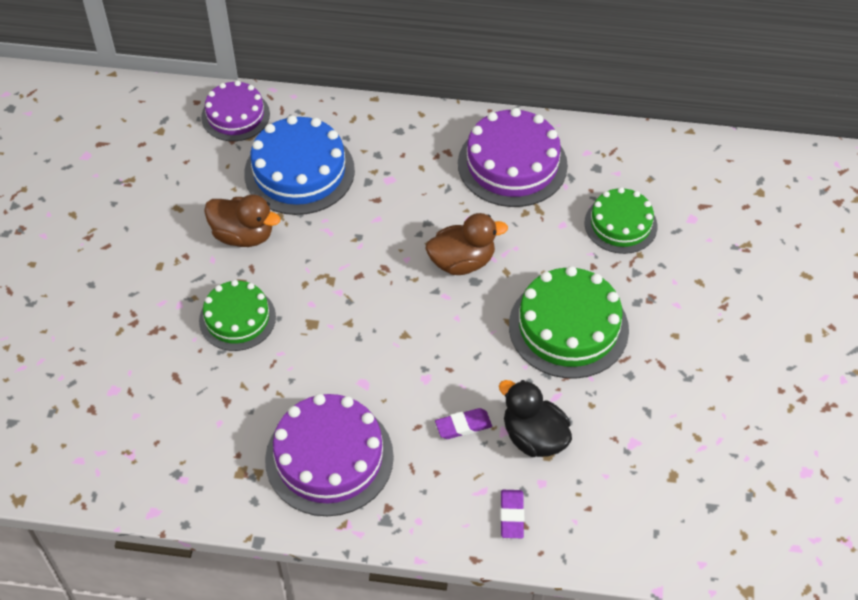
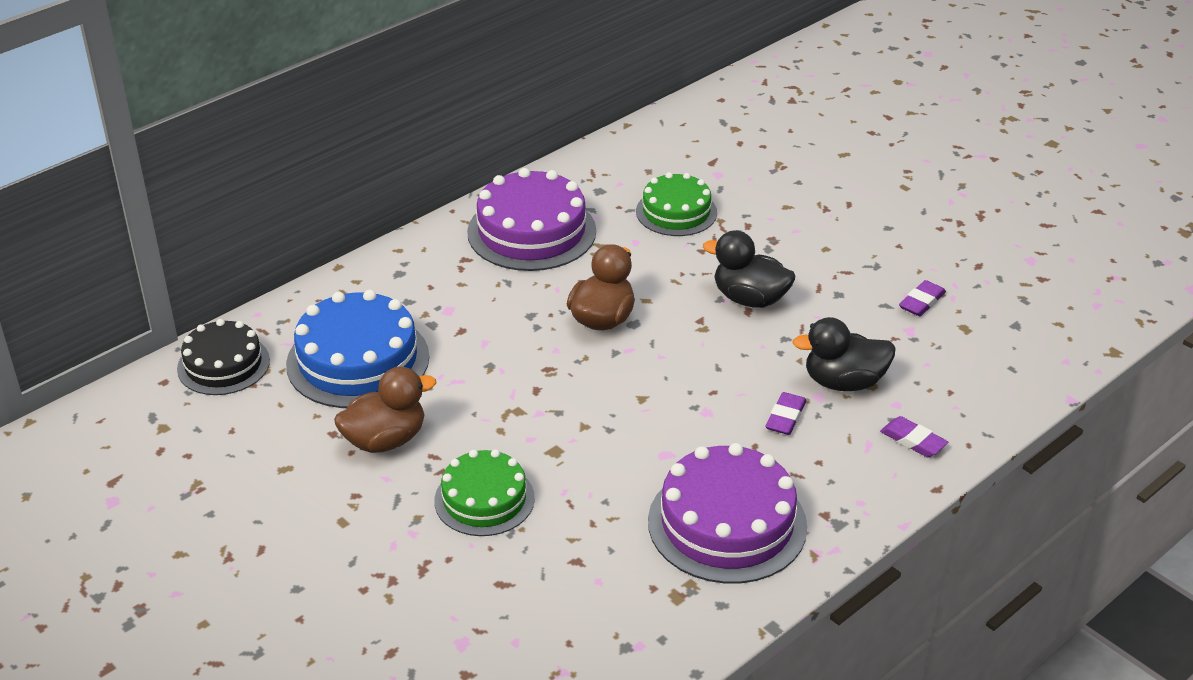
camera: 50 degrees left, 15 degrees down
(235, 115) = (223, 364): purple cake -> black cake
(568, 327) = (749, 299): green cake -> black duck
(675, 431) = (922, 302): none -> purple eraser

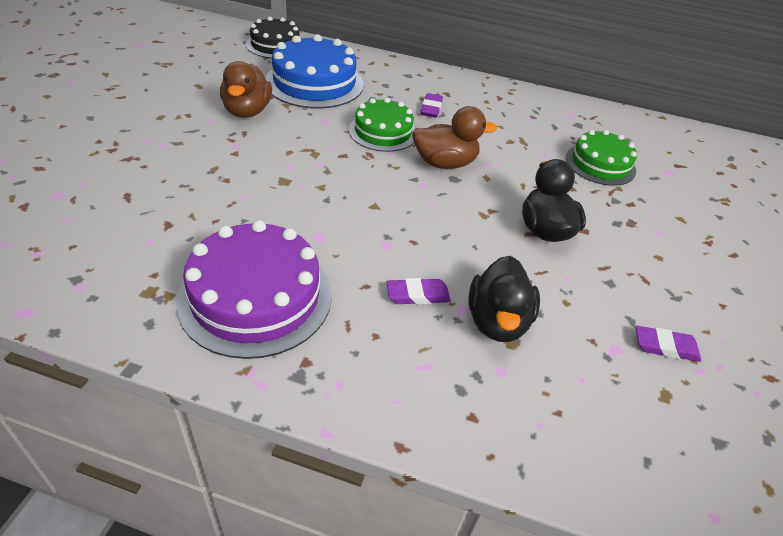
camera: 55 degrees right, 5 degrees up
(385, 440) = (247, 111): brown duck -> brown duck turned 60 degrees clockwise
(484, 499) = (213, 164): green cake -> green cake (383, 132)
(531, 231) = (502, 110): purple cake -> none
(844, 382) = (497, 321): black duck -> black duck turned 135 degrees counterclockwise
(913, 440) = (459, 402): purple eraser -> purple eraser (431, 108)

